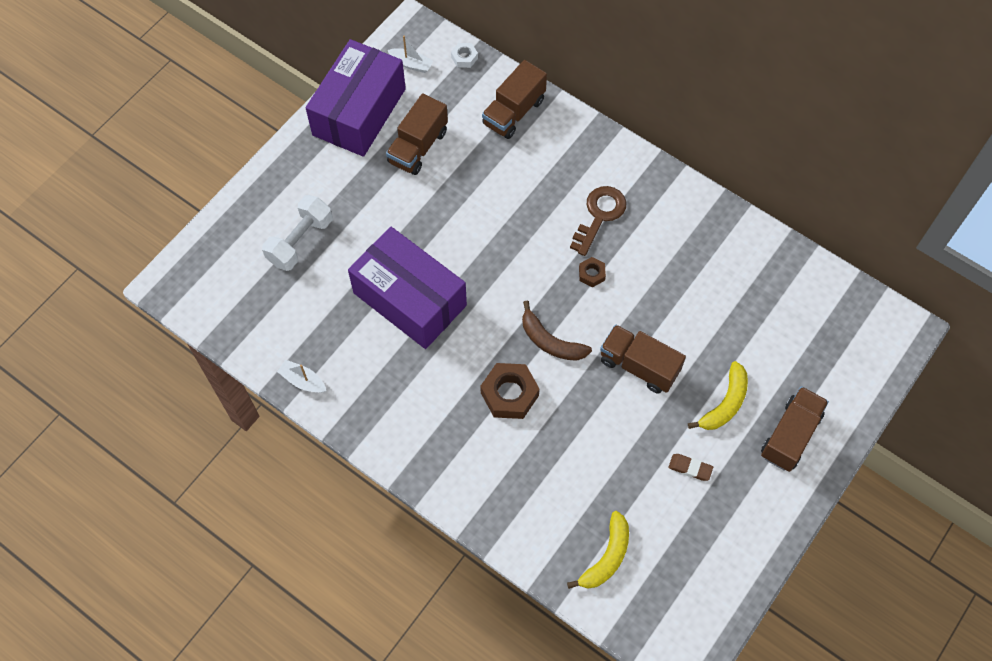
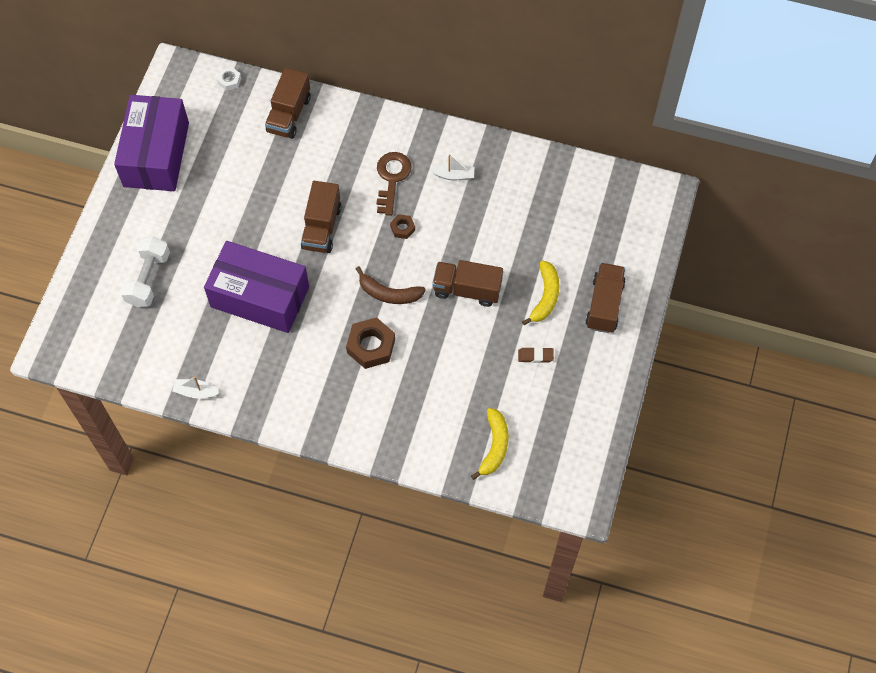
camera: 20 degrees left, 0 degrees up
(411, 64) = (185, 100): white boat -> white boat (453, 175)
(418, 147) = (218, 168): brown truck -> brown truck (321, 227)

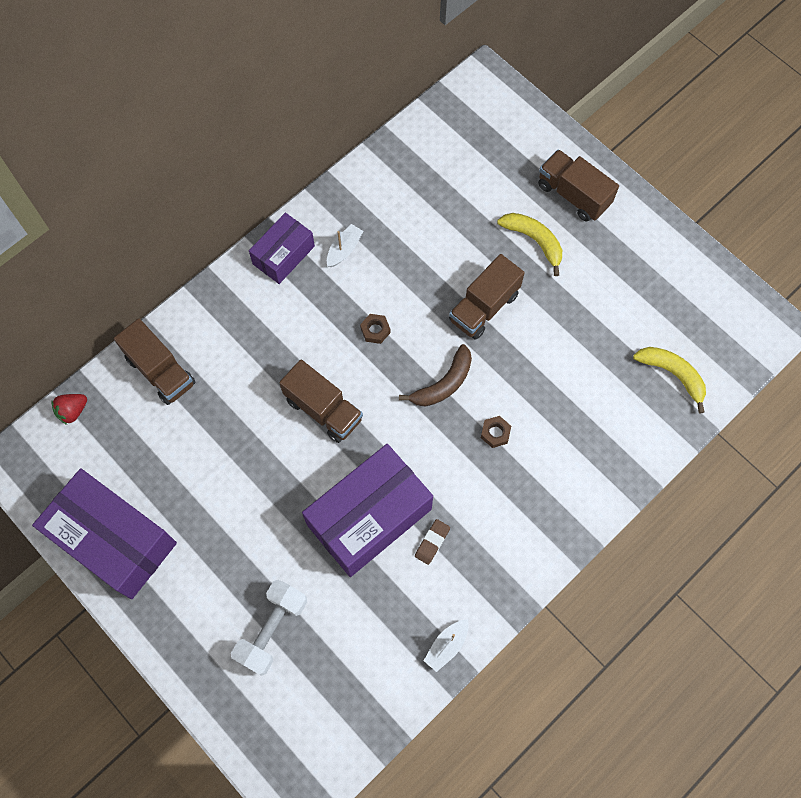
camera: 60 degrees left, 5 degrees up
(148, 279) = (272, 629): white dumbbell -> white dumbbell turned 75 degrees clockwise
(229, 81) = (73, 411): white nut -> red strawberry
(371, 346) = (495, 433): brown nut -> brown nut, size x0.52
(392, 178) = (309, 310): brown key -> none
(424, 140) = (283, 255): none -> purple box
(535, 356) = (594, 285): brown eraser -> brown eraser (432, 542)

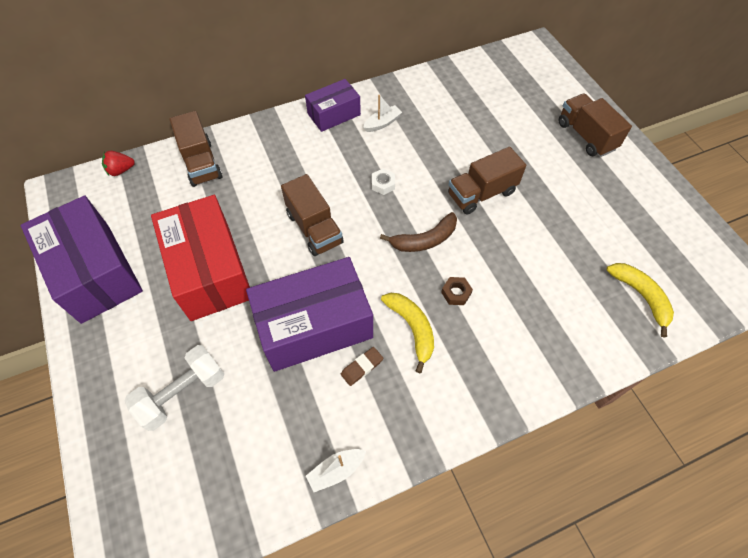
camera: 20 degrees right, 10 degrees down
(235, 495) = (210, 270): none -> red box
(375, 330) = (383, 184): brown nut -> white nut
(534, 241) = (541, 158): yellow banana -> yellow banana (412, 328)

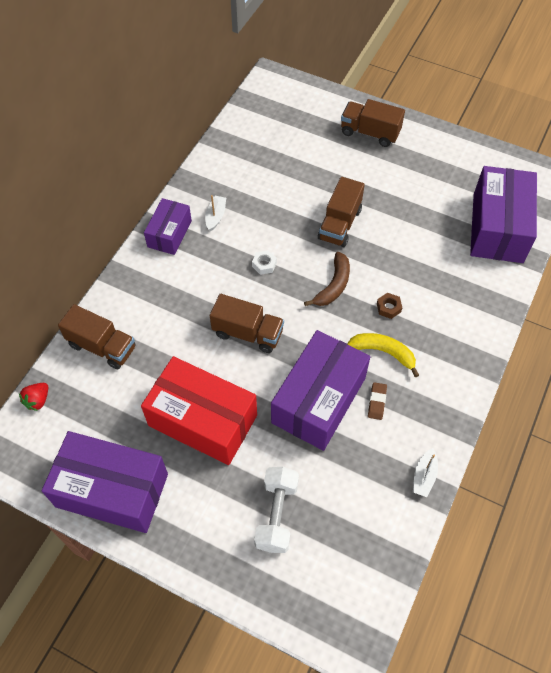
camera: 40 degrees left, 0 degrees up
(640, 296) = (498, 227): yellow banana -> purple box

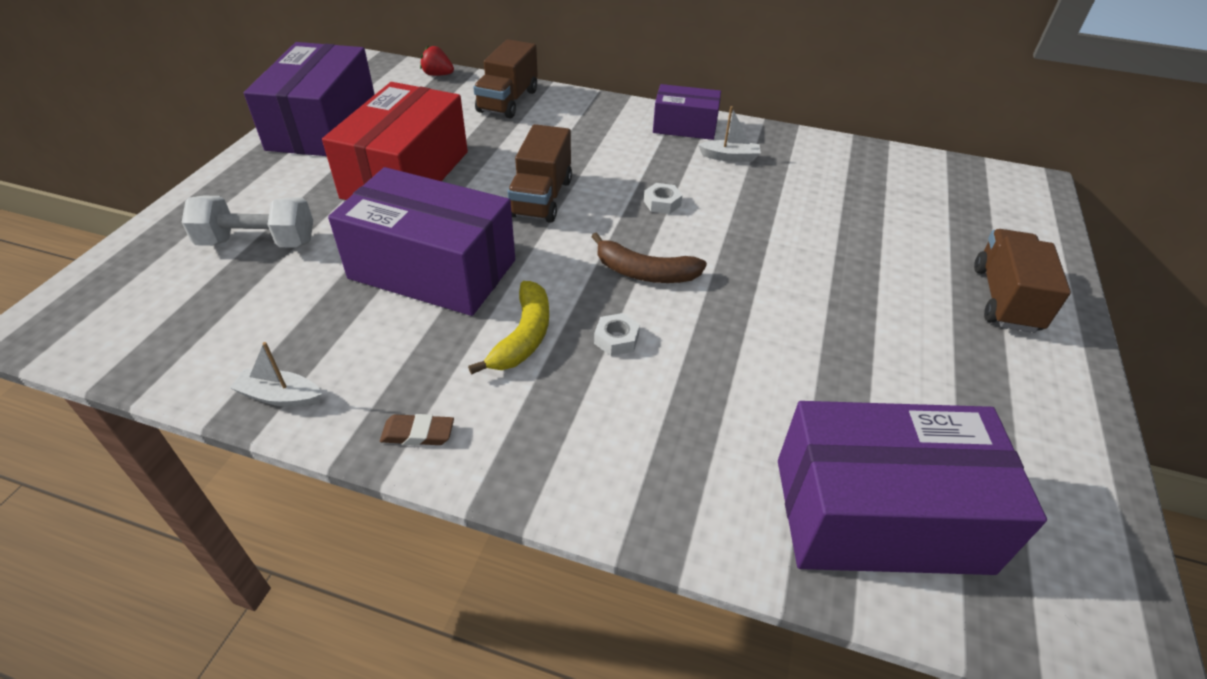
camera: 80 degrees right, 15 degrees down
(339, 224) = (772, 273): brown truck -> none
(377, 402) = (427, 332): brown eraser -> brown eraser (418, 433)
(388, 307) = (616, 339): brown nut -> white nut

